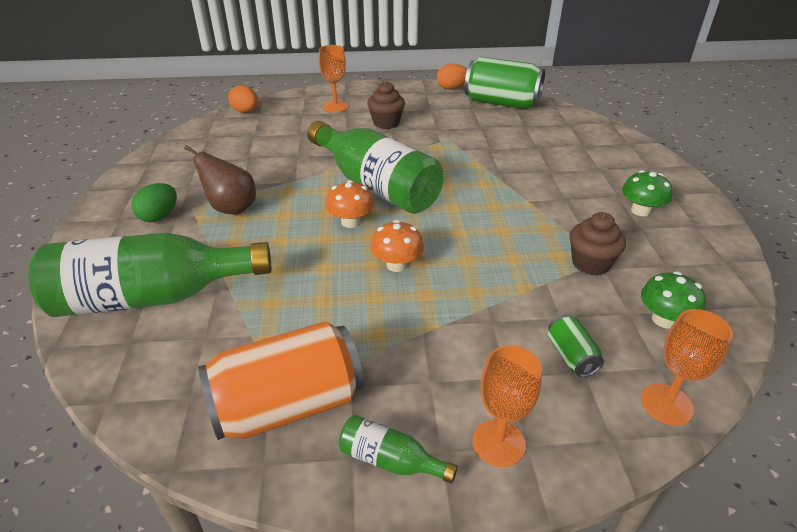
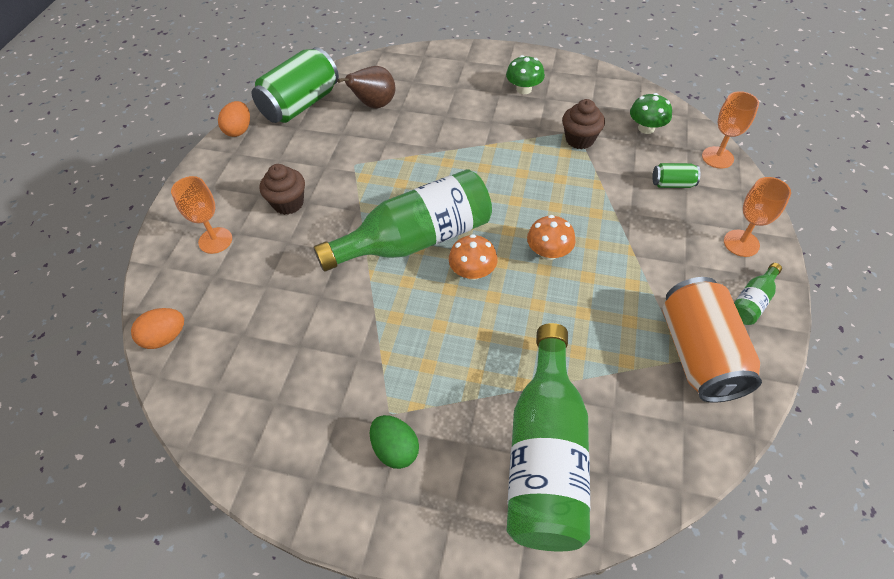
camera: 70 degrees left, 15 degrees up
(231, 208) = (407, 373): brown pear -> brown pear (374, 105)

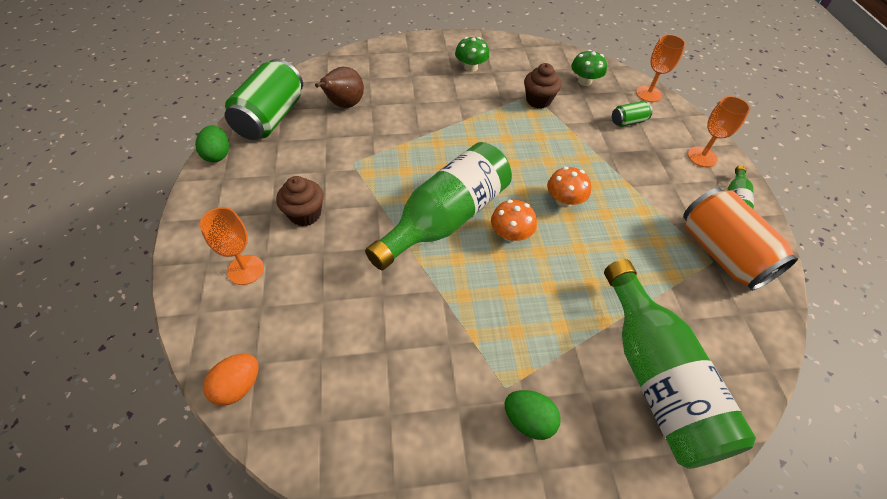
camera: 25 degrees left, 0 degrees up
(239, 130) = (218, 155): orange egg -> green egg

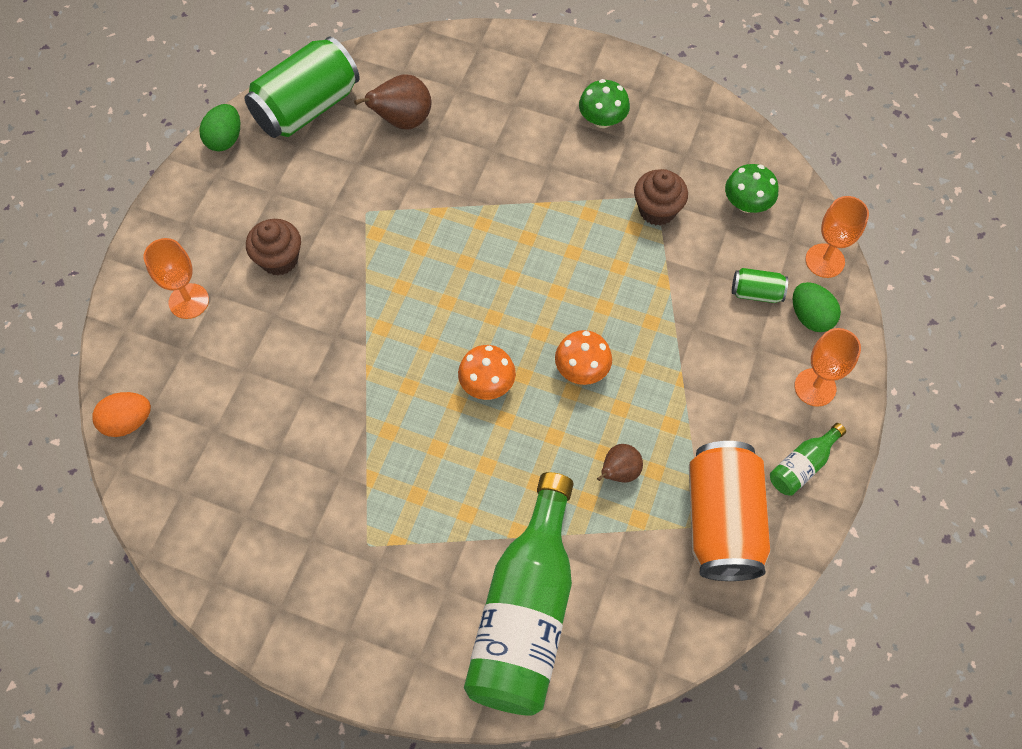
camera: 30 degrees right, 10 degrees up
(446, 218) = (427, 331): green bottle -> none
(528, 420) = (368, 586): green egg -> green egg (810, 317)
(637, 252) = (619, 472): none -> brown pear

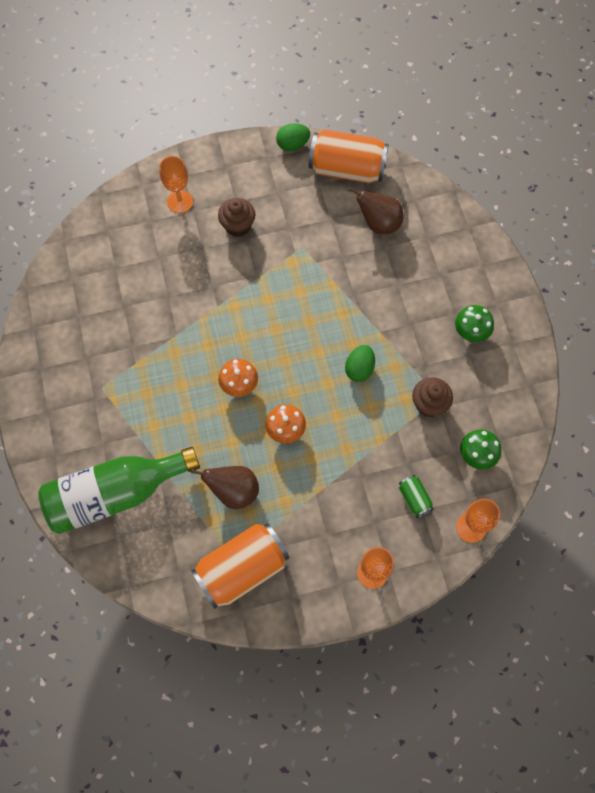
camera: 55 degrees right, 5 degrees up
(128, 422) = (91, 225): orange egg -> none
(307, 107) = (347, 169): green can -> orange can
(619, 472) = (234, 491): brown pear -> brown pear, size x1.59
(802, 465) = (312, 595): green bottle -> none
(810, 317) = (421, 541): green egg -> green egg (359, 369)

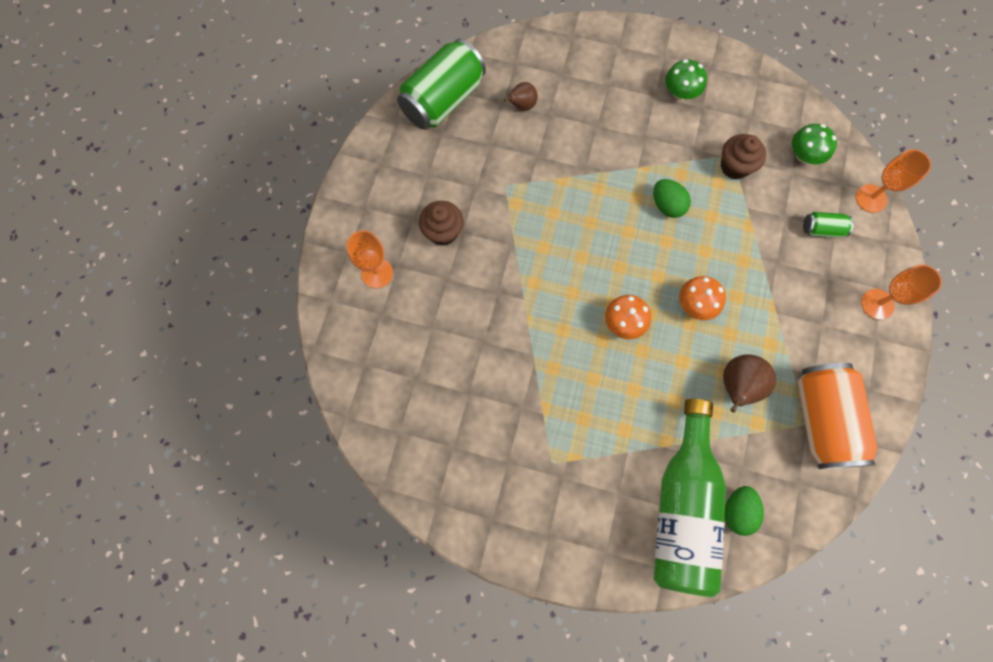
camera: 60 degrees left, 5 degrees up
(292, 145) = (382, 132): green egg -> green egg (737, 510)
(347, 169) = (443, 100): orange can -> green can
(378, 224) = (521, 106): brown pear -> brown pear, size x0.63

